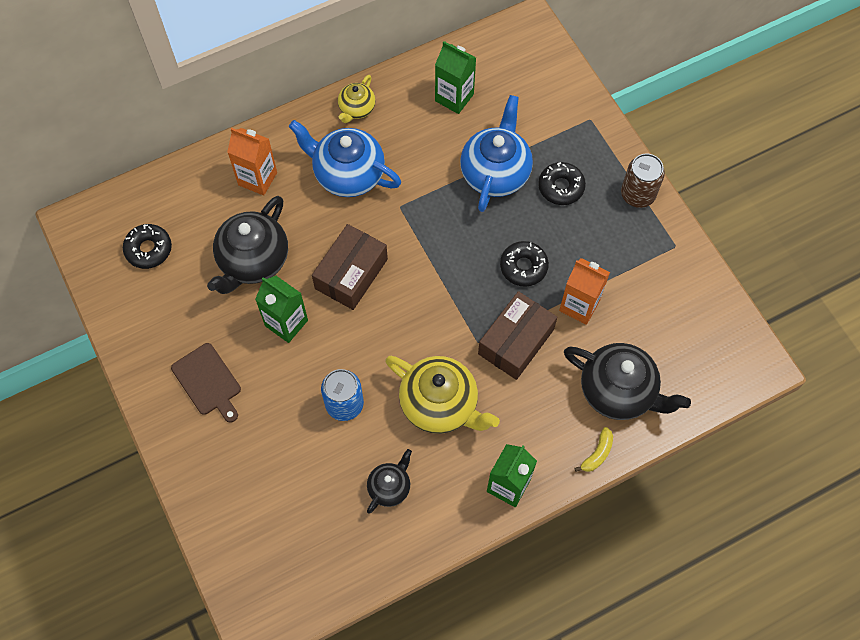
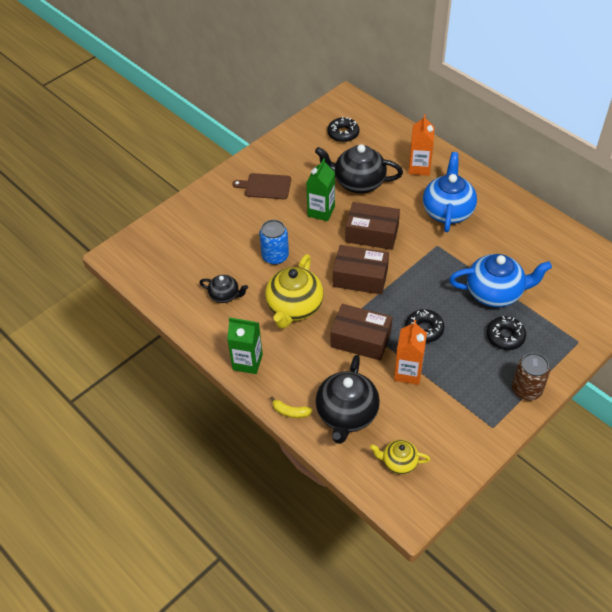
camera: 75 degrees right, 15 degrees down
(208, 382) = (265, 186): brown cutting board -> brown cutting board turned 60 degrees clockwise
(356, 109) = (502, 201): yellow teapot -> yellow teapot (399, 462)
(419, 311) = (360, 277): none -> brown box
(454, 97) = (545, 252): green carton -> none

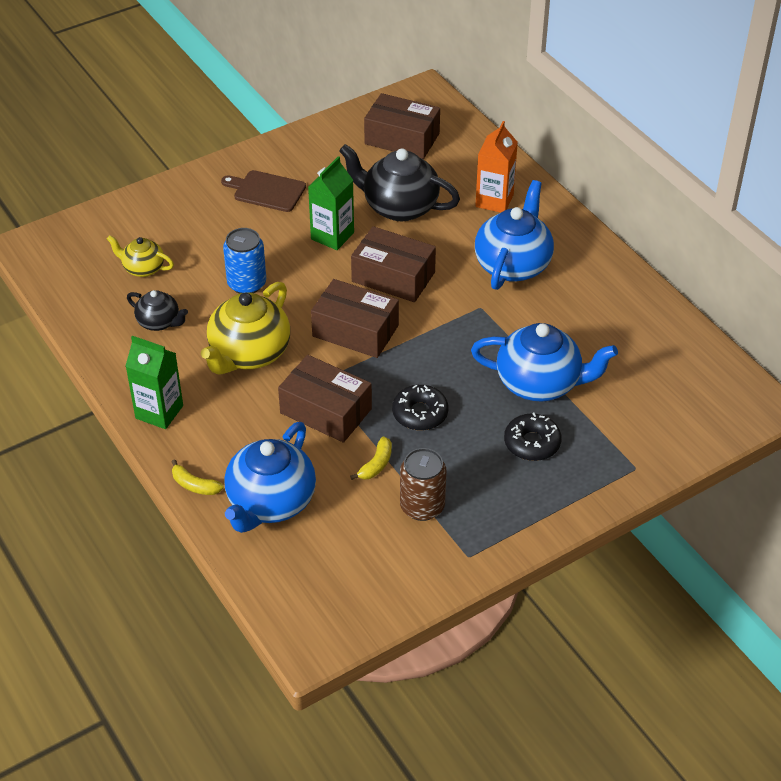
camera: 10 degrees right, 5 degrees down
(343, 133) = (402, 138): black donut -> brown box
(346, 414) = (270, 502): black teapot -> blue teapot
(399, 462) = (320, 576): yellow teapot -> yellow teapot (143, 268)
(408, 372) = (376, 464): orange carton -> yellow banana
(526, 390) = (536, 517): brown can -> brown can (422, 506)

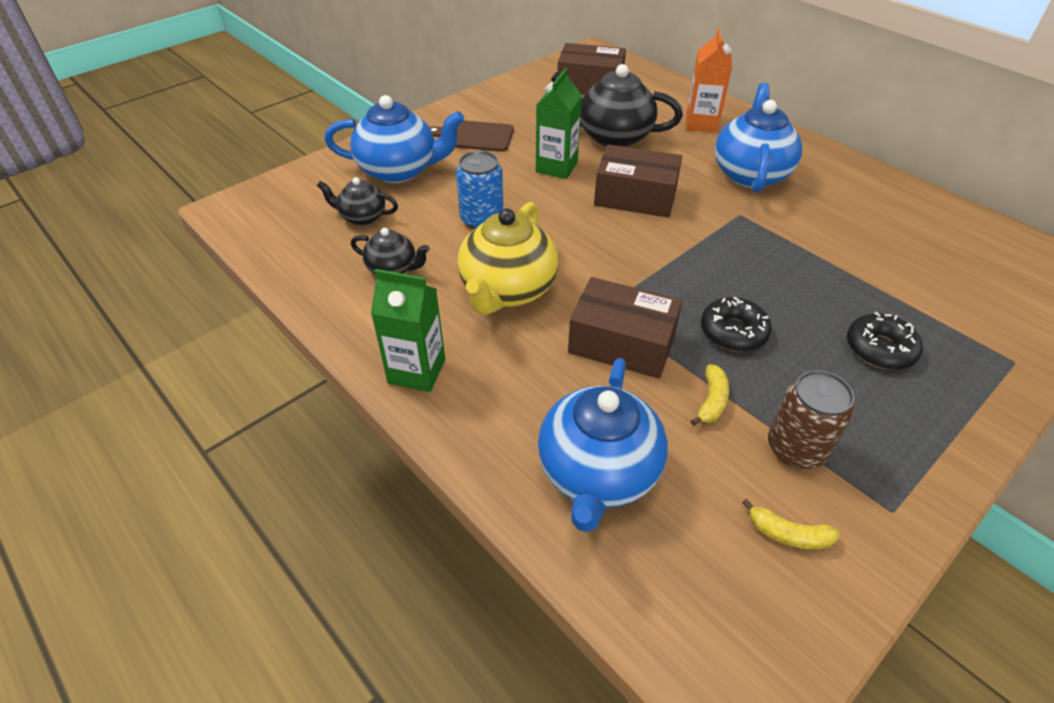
camera: 10 degrees left, 0 degrees up
(143, 268) = (362, 217): yellow teapot -> black teapot
(194, 485) = (488, 463): yellow banana -> yellow banana (788, 534)
(355, 331) = (618, 252): brown box -> none
(539, 383) = (847, 282): blue teapot -> blue teapot (399, 170)

